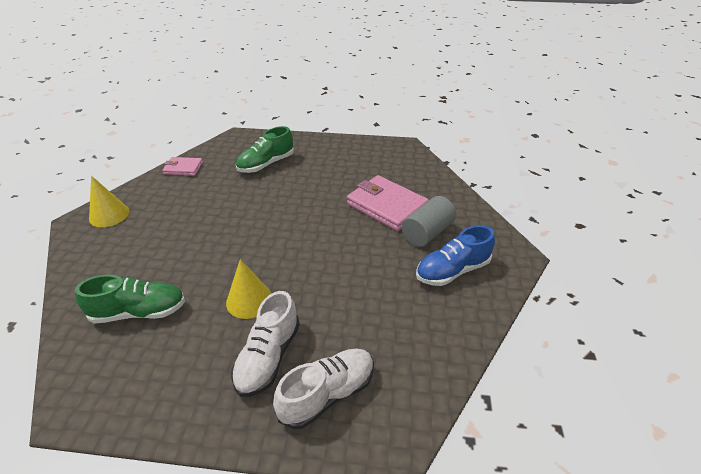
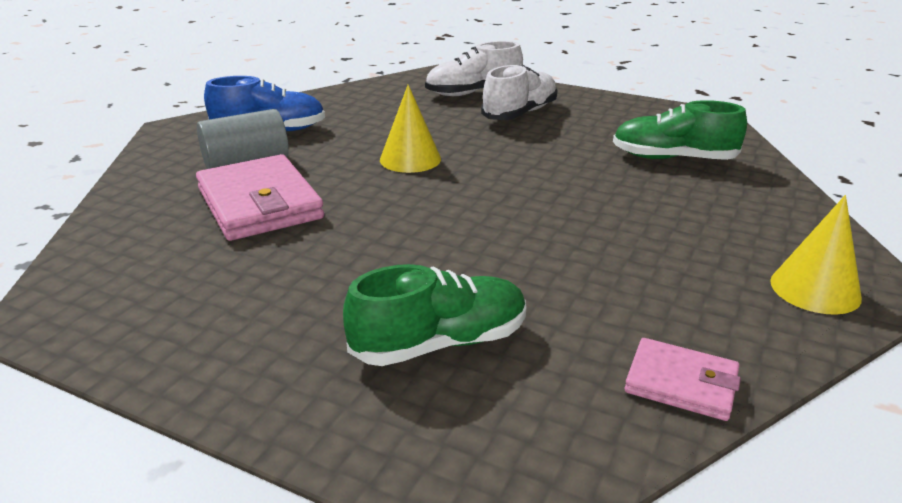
camera: 160 degrees left, 10 degrees down
(249, 300) = (532, 147): yellow cone -> yellow cone (410, 159)

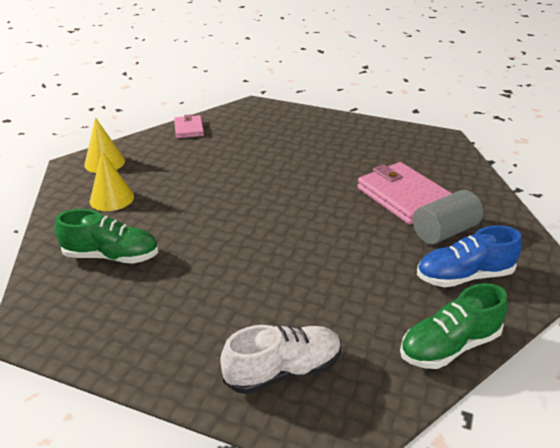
camera: 175 degrees right, 5 degrees up
(410, 159) = (323, 244): yellow cone -> yellow cone (112, 198)
(440, 343) = (277, 136): green shoe -> green shoe (449, 346)
(520, 113) = (230, 322): white shoe -> none
(681, 383) = (189, 129): pink wallet -> pink wallet turned 60 degrees clockwise

